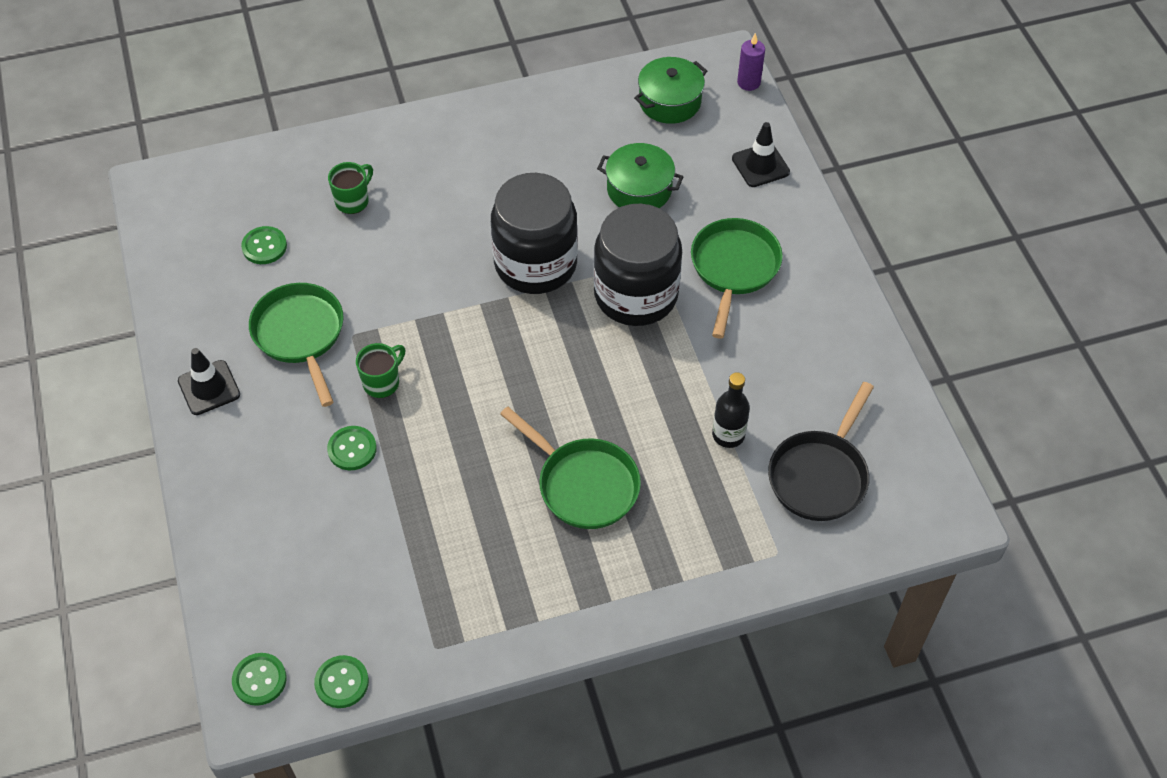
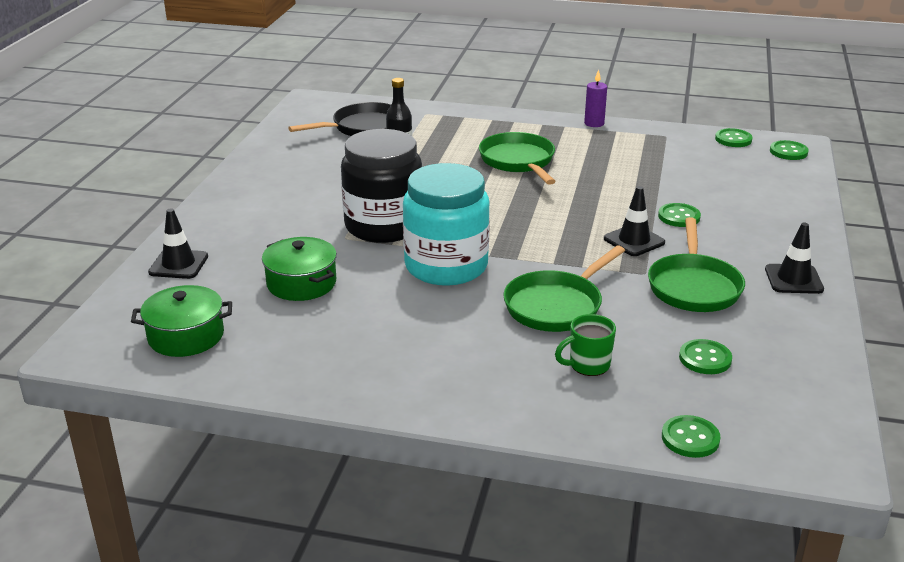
camera: 150 degrees left, 25 degrees down
(253, 165) = (690, 438): none -> green button
(382, 382) = (634, 241): green mug -> black traffic cone
(535, 264) = (446, 266): black jar -> turquoise jar
(734, 268) = (290, 217): green pan -> green pan (556, 306)
(748, 82) = (92, 324): purple candle -> purple candle (594, 123)

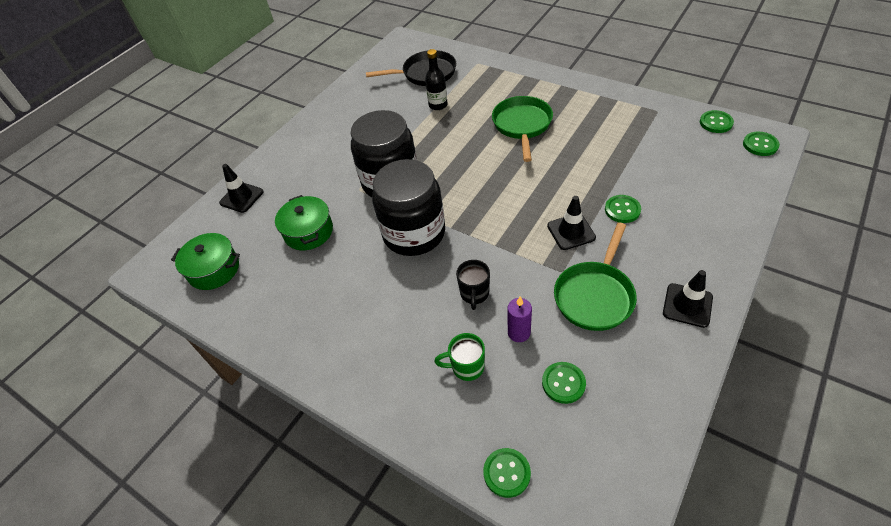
camera: 25 degrees right, 20 degrees up
(446, 266) = (414, 233): turquoise jar -> black jar
(556, 306) = (474, 294): green pan -> black mug
(594, 123) = (603, 89): purple candle -> purple candle (519, 333)

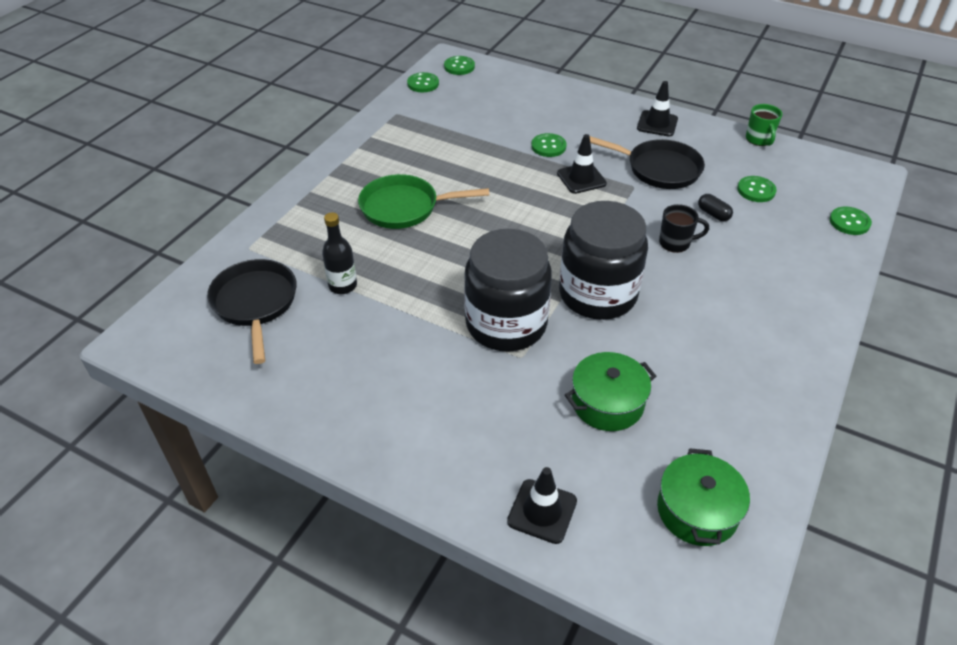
camera: 100 degrees left, 5 degrees down
(466, 367) = (762, 246): green mug -> green mug (759, 139)
(519, 333) = (713, 214): purple candle -> black capsule
(595, 295) = (658, 169): green pan -> black pan

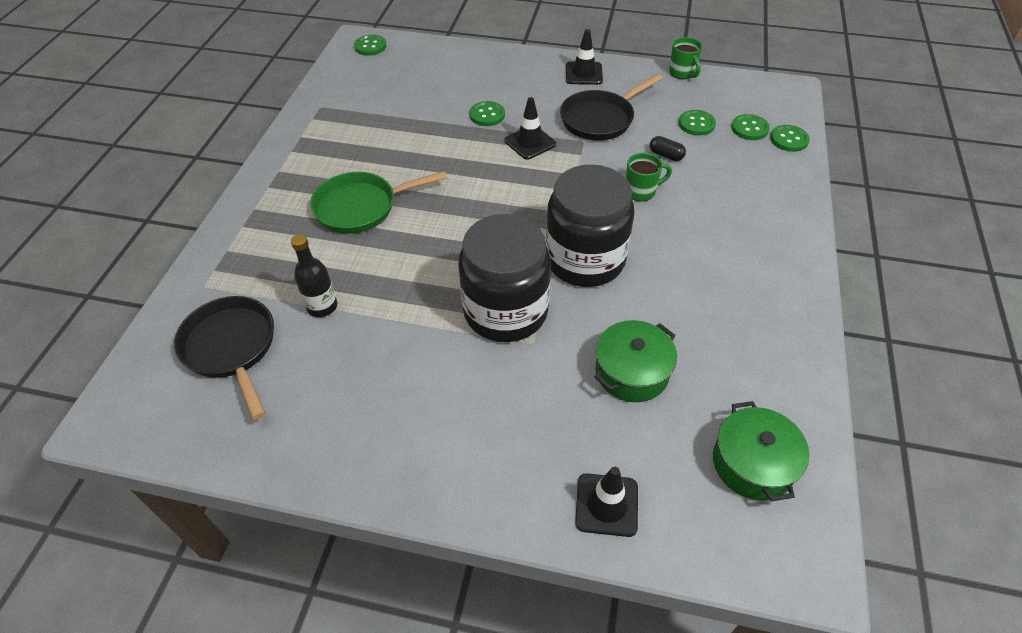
camera: 15 degrees left, 5 degrees up
(423, 84) = (338, 70): green button -> green button (749, 128)
(658, 169) = (600, 119): black pan -> black pan turned 135 degrees clockwise
(676, 243) = (641, 191): black mug -> green mug

